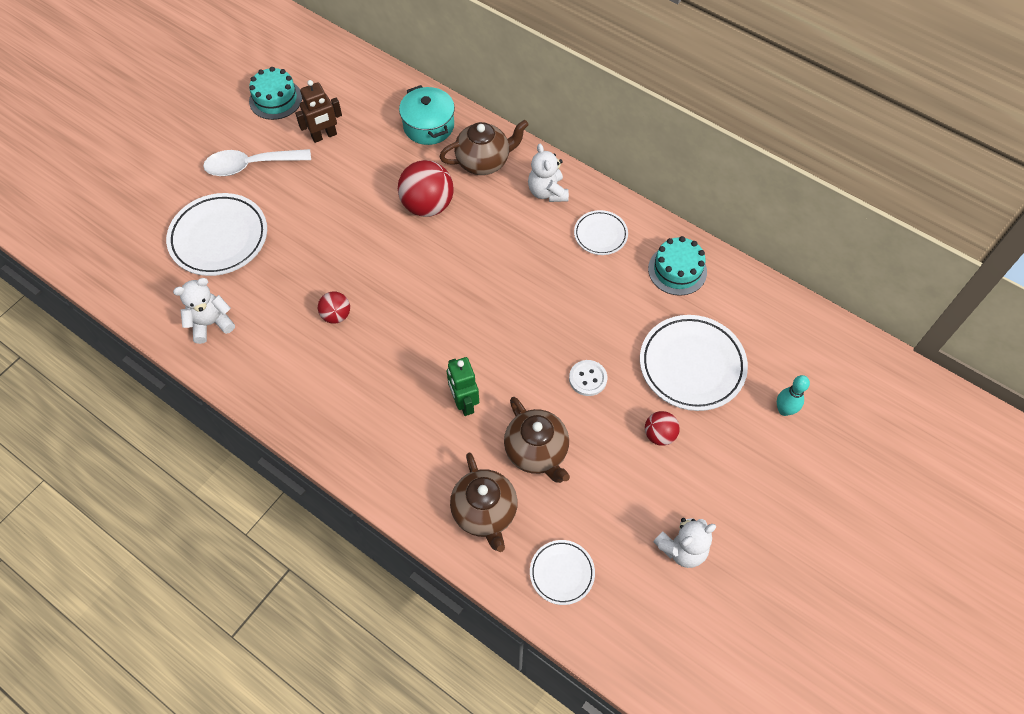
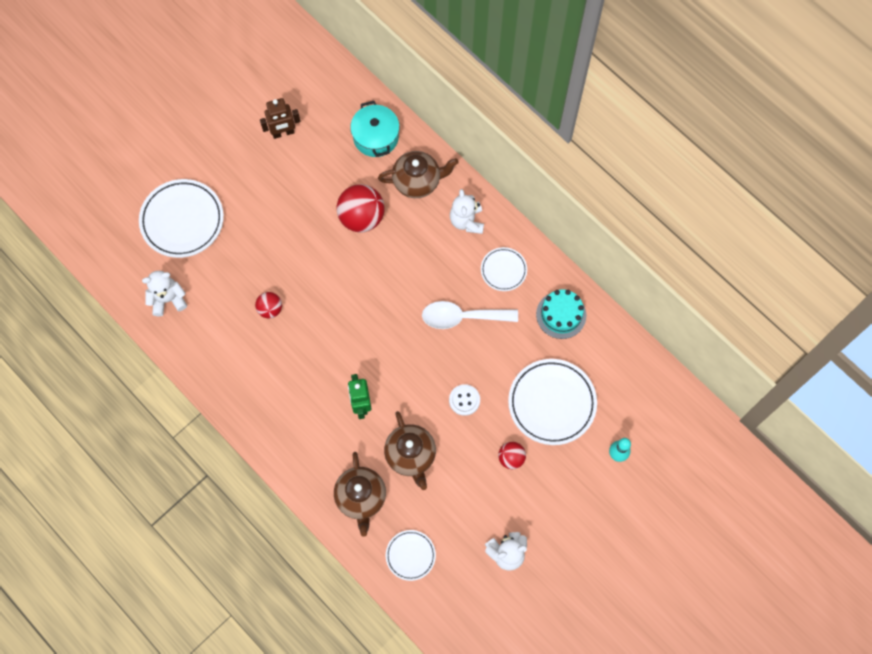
camera: 10 degrees right, 10 degrees up
(251, 165) = (216, 153): white spoon -> white spoon (462, 317)
(275, 99) = (245, 87): turquoise cake -> none

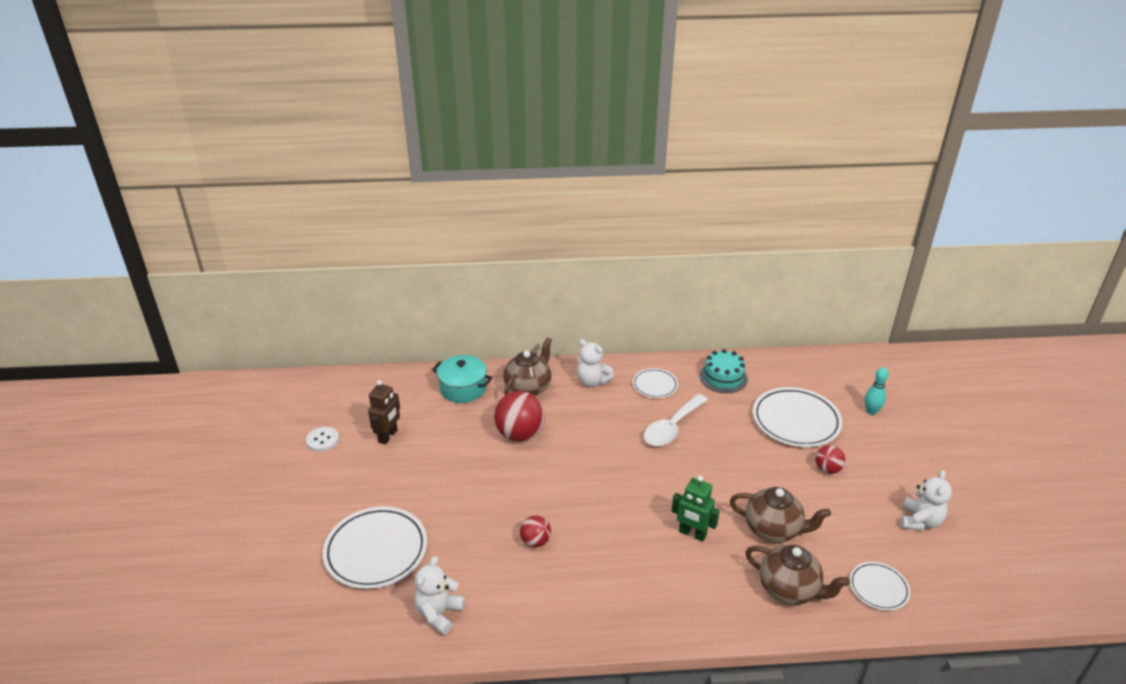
camera: 50 degrees left, 35 degrees down
(464, 400) = (749, 467): white button -> white button (322, 440)

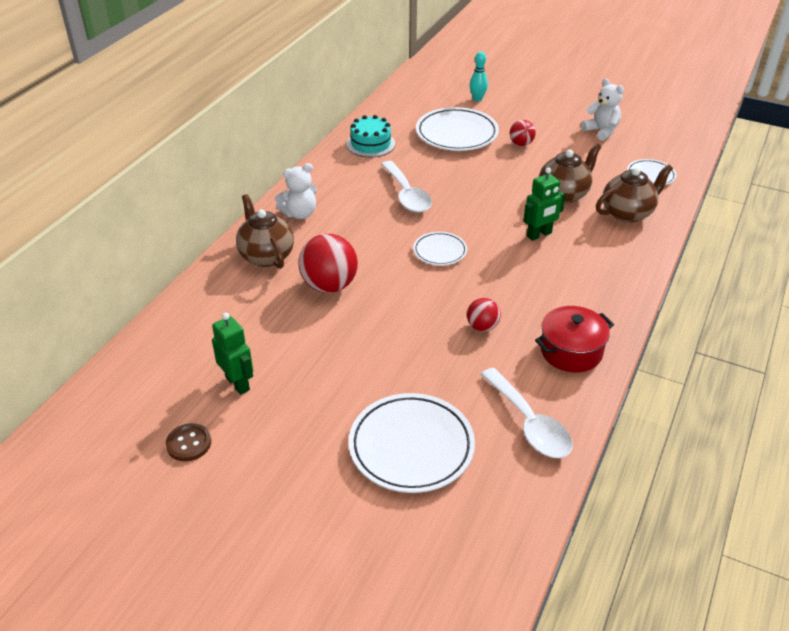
camera: 60 degrees left, 5 degrees up
(322, 440) = (189, 443): white button -> brown button
(388, 436) = (238, 383): brown robot -> green robot
(439, 613) = (529, 423): white teddy bear -> white spoon
(463, 388) = (218, 300): turquoise pot -> none
(545, 612) = (571, 351): none -> red pot
(655, 385) = (343, 182): white plate -> white plate (440, 251)

